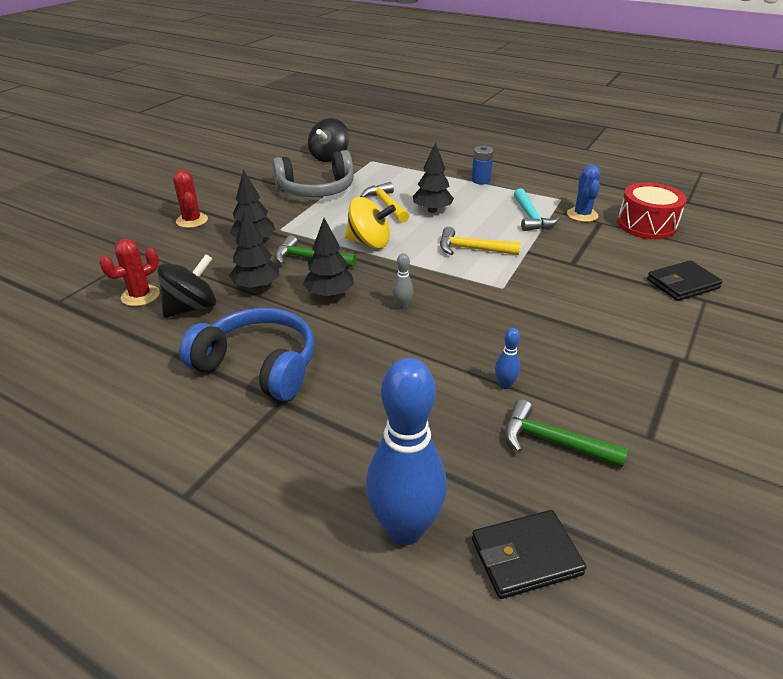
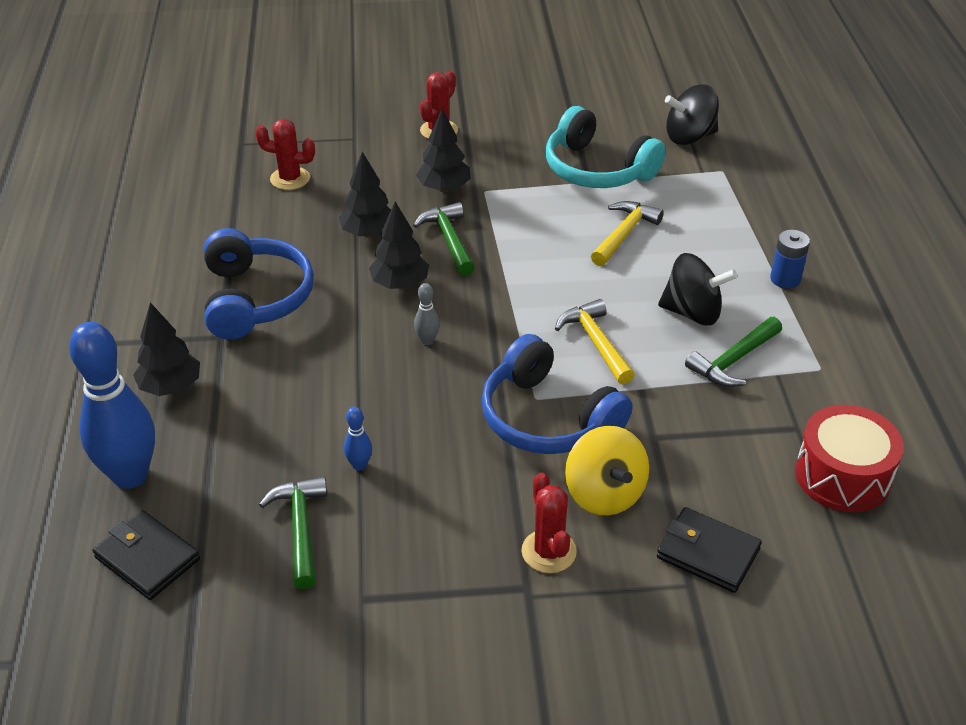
camera: 55 degrees right, 5 degrees up
(192, 308) = (300, 216): black spinning top -> black spinning top (692, 313)
(316, 189) = (597, 169): grey headphones -> turquoise headphones
(369, 243) = (525, 262): yellow spinning top -> yellow spinning top (604, 494)
(432, 210) = (652, 274): black tree -> black tree (171, 387)
(525, 290) = (548, 418): none -> blue headphones
(531, 217) = (733, 361): turquoise hammer -> green hammer
(582, 215) = (797, 404): blue cactus -> none
(648, 337) = (548, 551): none -> red cactus

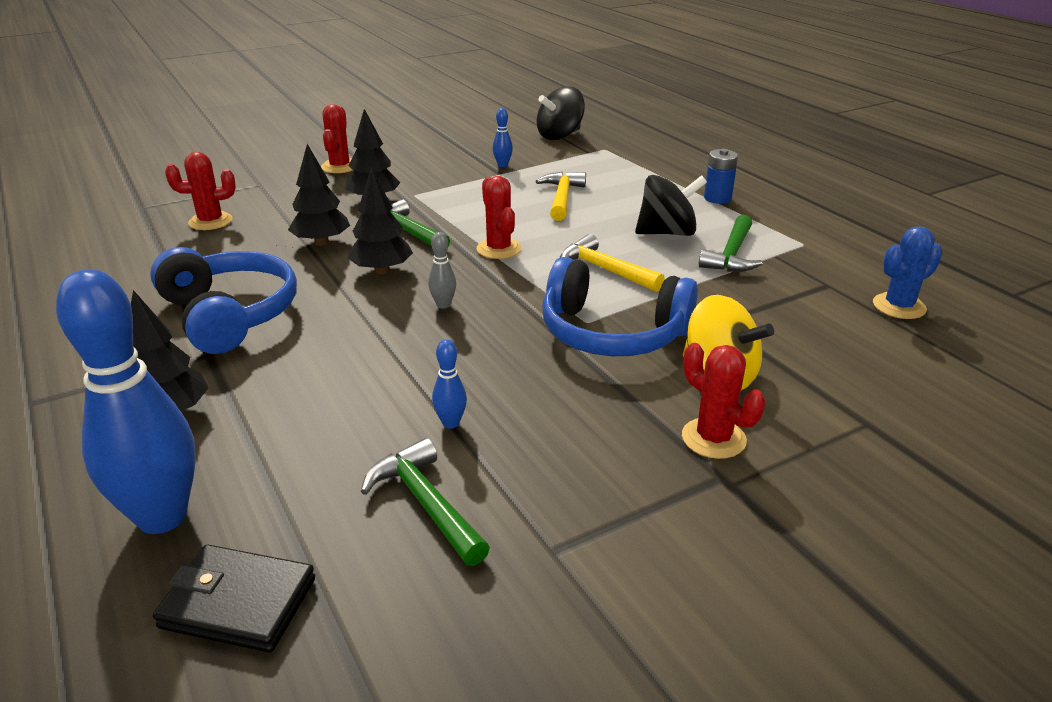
camera: 25 degrees left, 10 degrees down
(517, 287) = (499, 249): none -> red cactus
(597, 169) = (502, 165): turquoise headphones -> blue bowling pin
(708, 553) = (857, 393): black wallet -> none
(842, 476) = (899, 306): red drum -> blue cactus

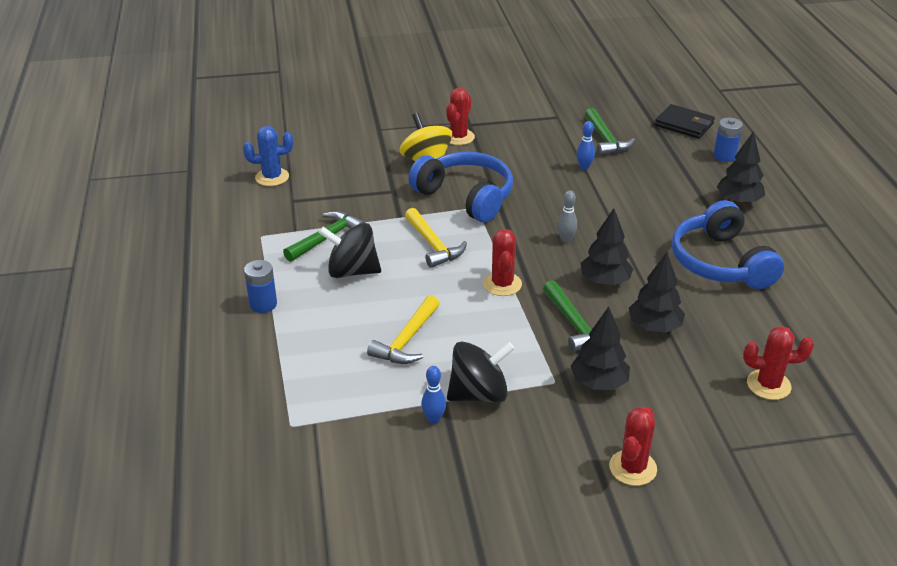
camera: 160 degrees left, 5 degrees up
(162, 517) = (724, 156): blue bowling pin -> blue battery
(560, 136) = (319, 477): black spinning top -> black spinning top (479, 394)
(713, 438) = (458, 137): red cactus -> red cactus turned 45 degrees clockwise

